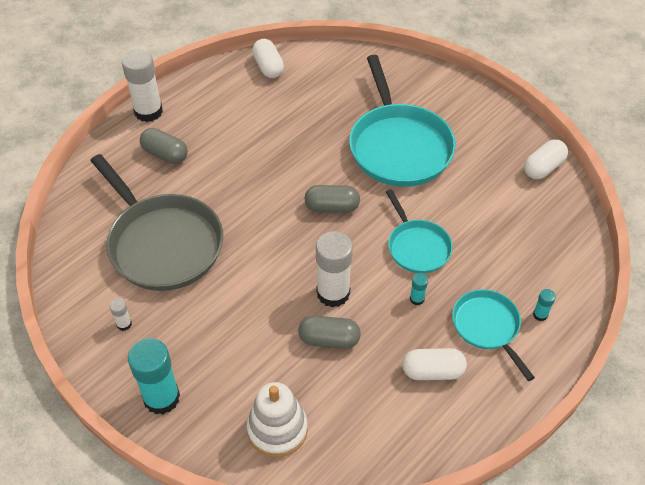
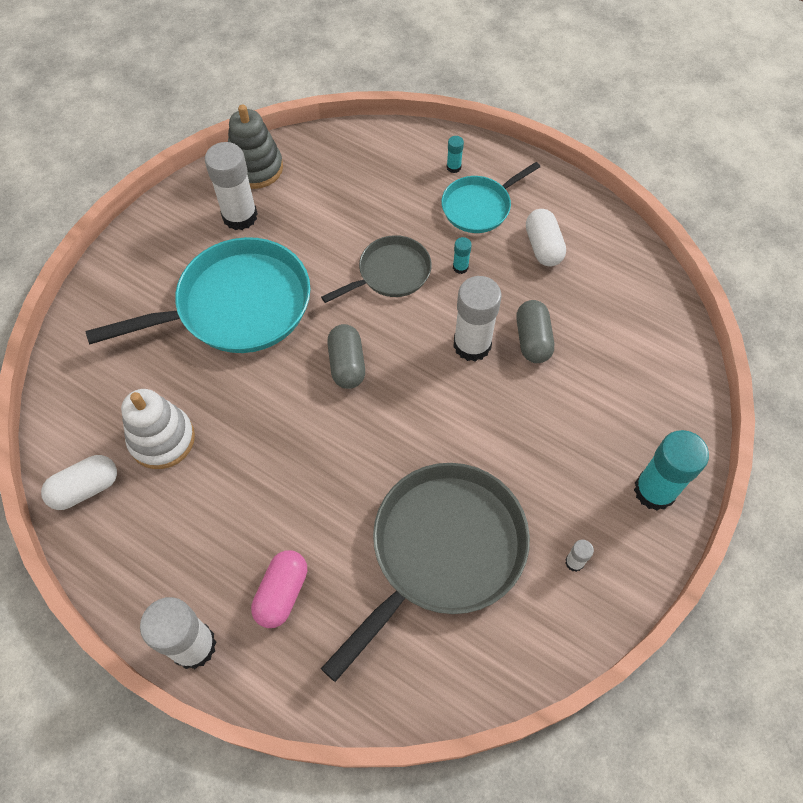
camera: 100 degrees left, 10 degrees up
(165, 154) = (282, 593): grey capsule -> pink capsule
(277, 429) = (650, 369): white stacking toy -> white stacking toy (162, 439)
(417, 247) = (390, 273): turquoise pan -> grey pan
(489, 154) = (240, 216): none -> white glue stick
(543, 168) = (256, 168): white capsule -> grey stacking toy

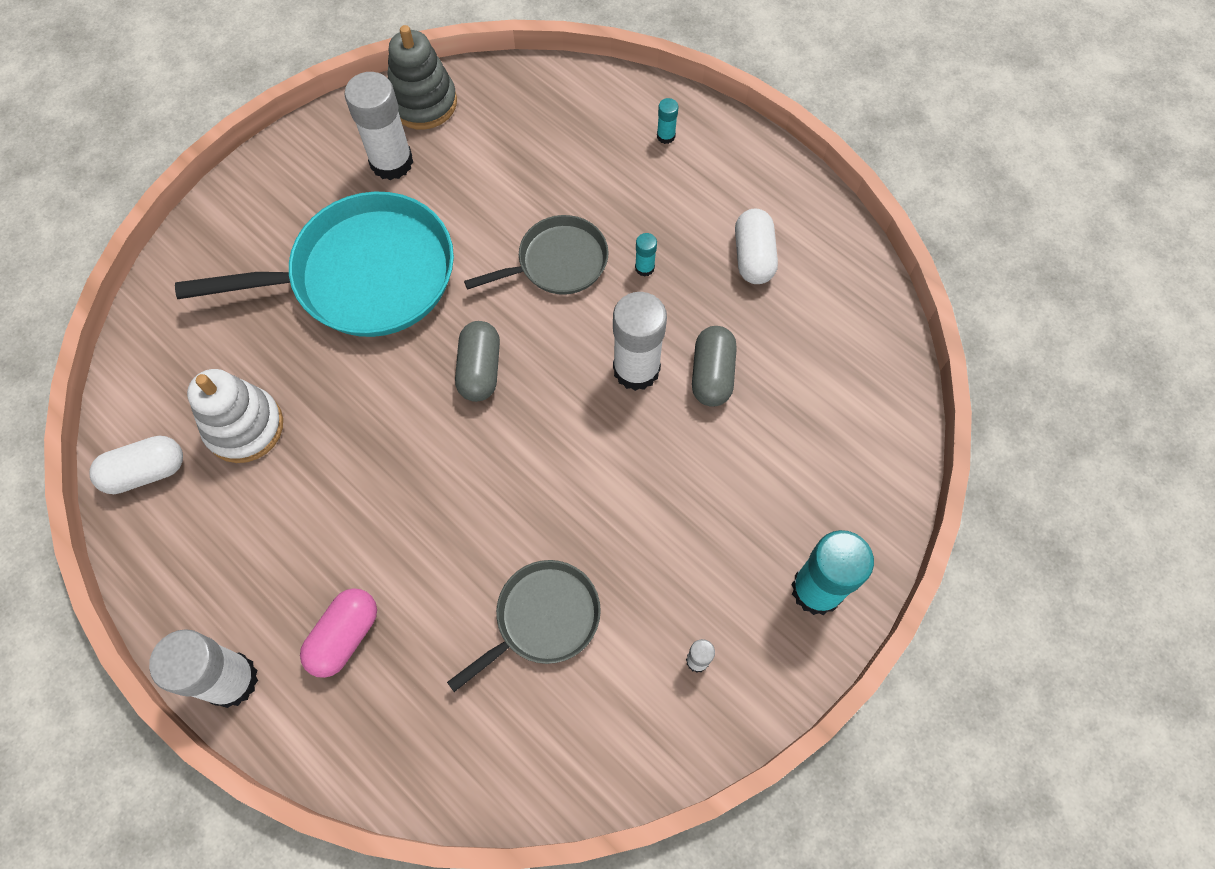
camera: 10 degrees right, 5 degrees up
(442, 550) = (543, 618): grey pan -> grey pan, size x0.56
(479, 207) = (685, 193): turquoise pan -> none

